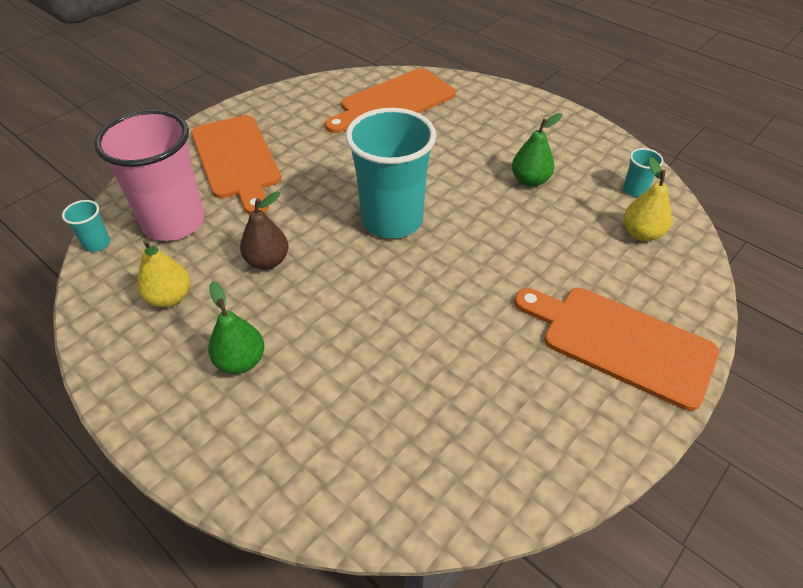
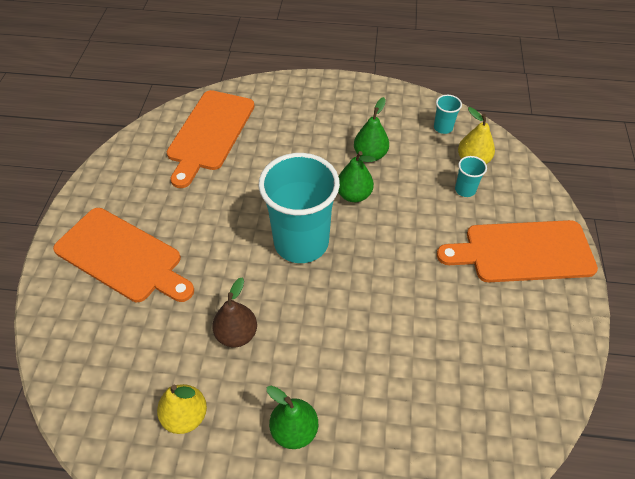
camera: 35 degrees left, 5 degrees up
(97, 244) = (68, 409): turquoise cup -> turquoise cup (465, 190)
(174, 222) = (122, 347): pink cup -> none
(480, 206) = (354, 195): none -> green pear

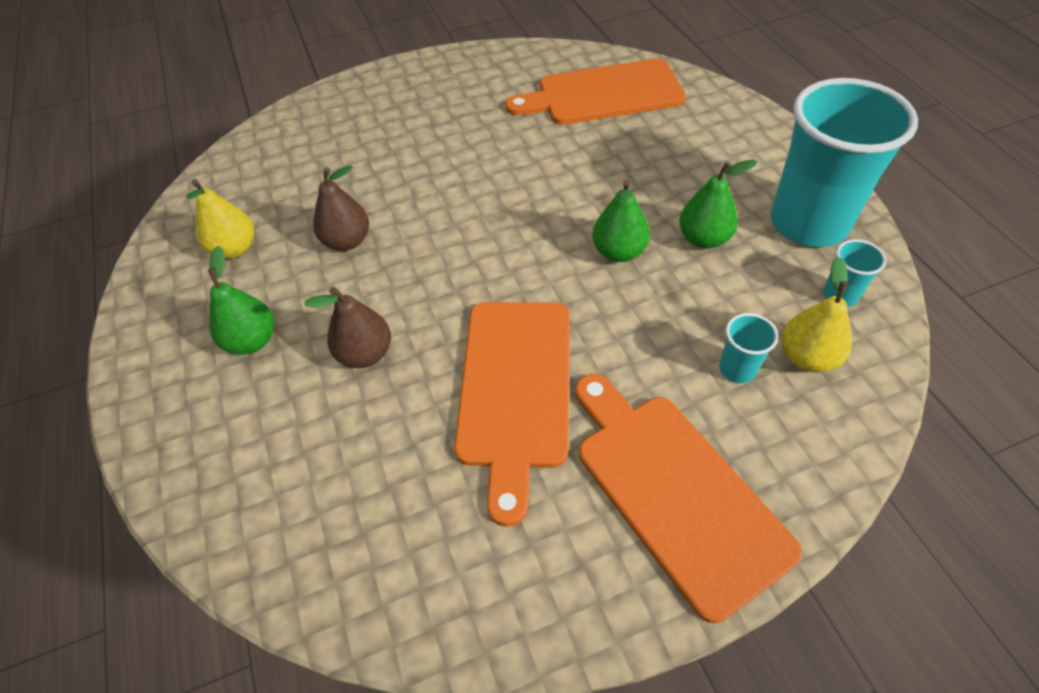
camera: 65 degrees right, 0 degrees up
(122, 256) = (391, 118): orange cutting board -> orange cutting board (515, 389)
(301, 242) = (505, 237): turquoise cup -> turquoise cup (808, 223)
(351, 360) = (365, 354): none -> brown pear

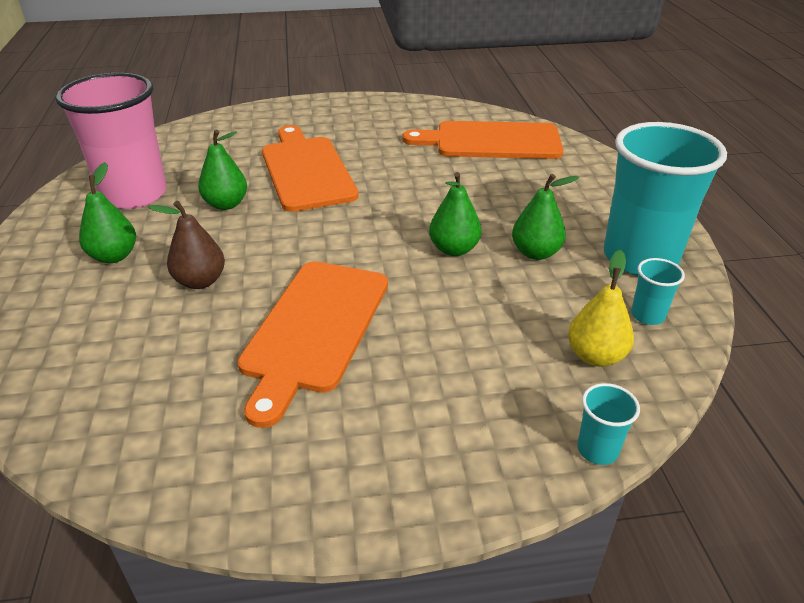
camera: 10 degrees right, 15 degrees down
(235, 249) = (134, 194): yellow pear -> pink cup
(347, 241) = (226, 204): brown pear -> green pear
(675, 491) = (422, 432): orange cutting board -> orange cutting board (306, 170)
(737, 369) = (524, 352): turquoise cup -> turquoise cup (597, 450)

